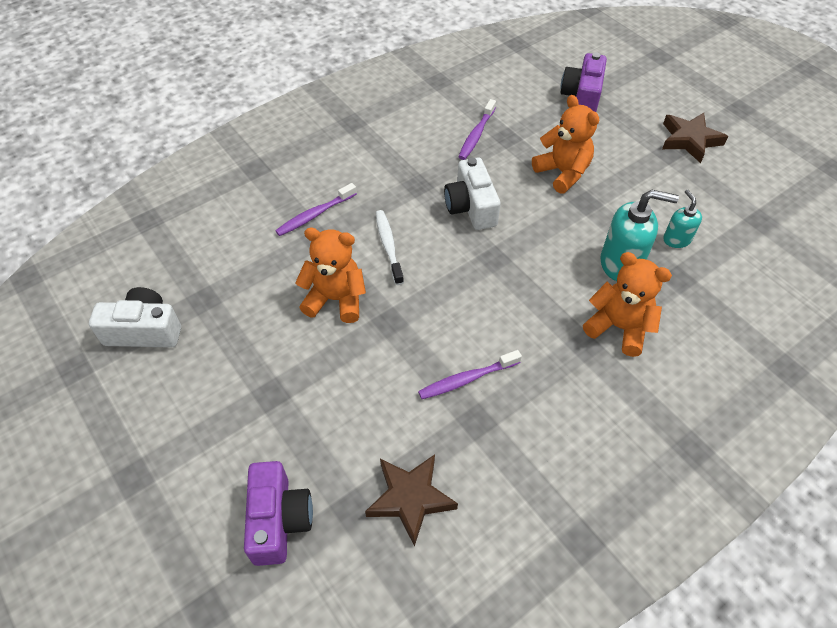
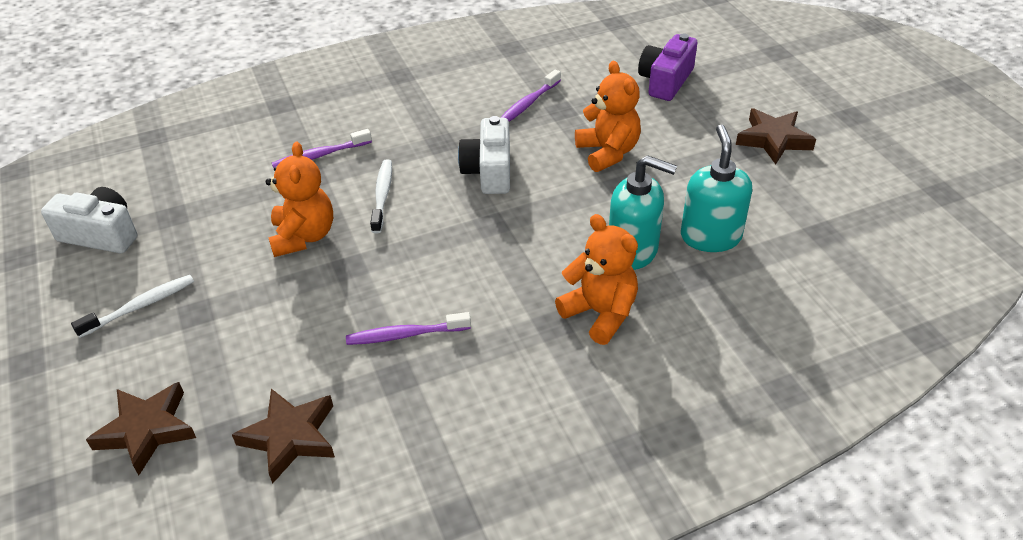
camera: 15 degrees right, 10 degrees down
(216, 397) = (140, 306): none -> white toothbrush
(279, 520) = (147, 430): purple camera -> brown star
(336, 299) = (303, 236): orange teddy bear -> orange teddy bear turned 60 degrees clockwise
(676, 239) = (710, 236): turquoise soap dispenser -> turquoise soap dispenser, size x1.74

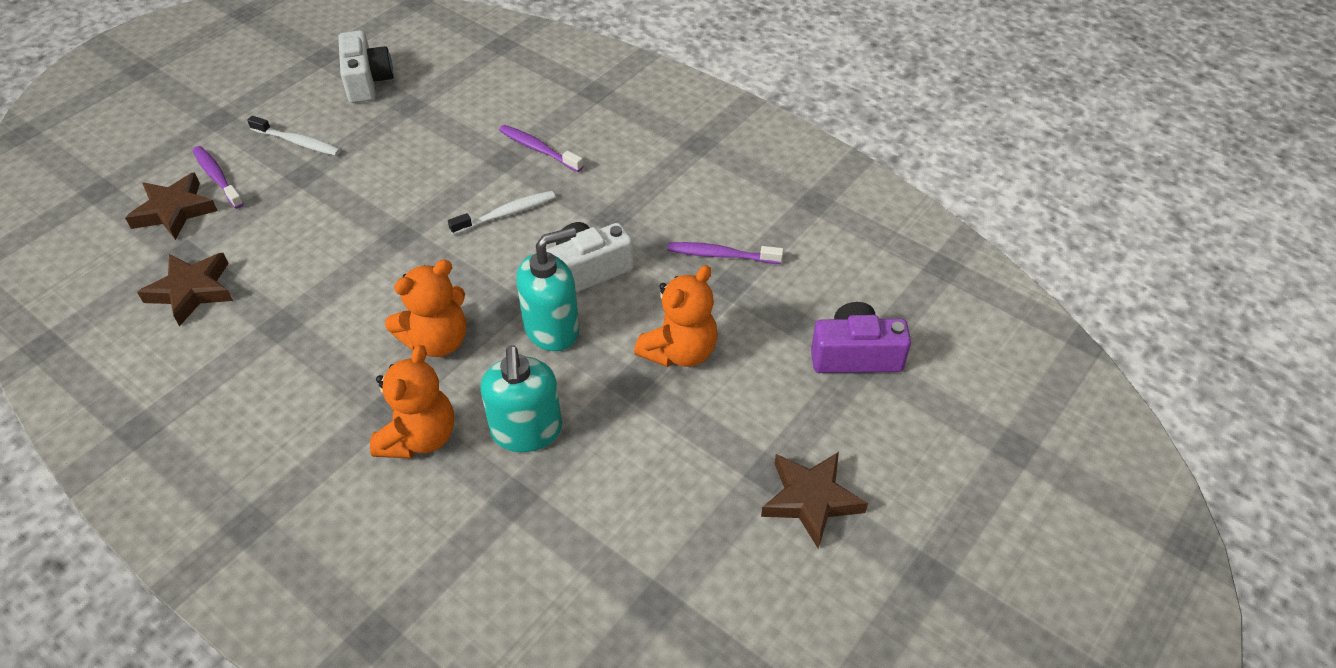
camera: 60 degrees right, 5 degrees up
(303, 236) = (423, 190): orange teddy bear -> orange teddy bear (437, 341)
(405, 335) = (331, 309): purple toothbrush -> purple toothbrush (217, 177)
(710, 236) = (587, 492): turquoise soap dispenser -> turquoise soap dispenser (552, 329)

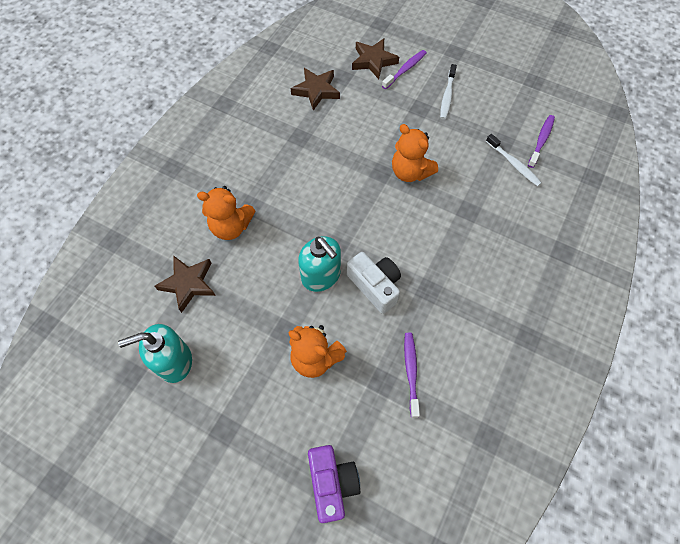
camera: 80 degrees right, 15 degrees up
(367, 81) = (518, 112): white camera -> none
(437, 341) = (301, 216): orange teddy bear -> orange teddy bear (410, 172)
(506, 214) = (415, 225): white toothbrush -> white toothbrush (513, 164)
(526, 431) = (241, 280): turquoise soap dispenser -> turquoise soap dispenser (174, 361)
(538, 149) = (485, 229): purple toothbrush -> purple toothbrush (541, 140)
(811, 500) = (205, 460): brown star -> brown star (188, 284)

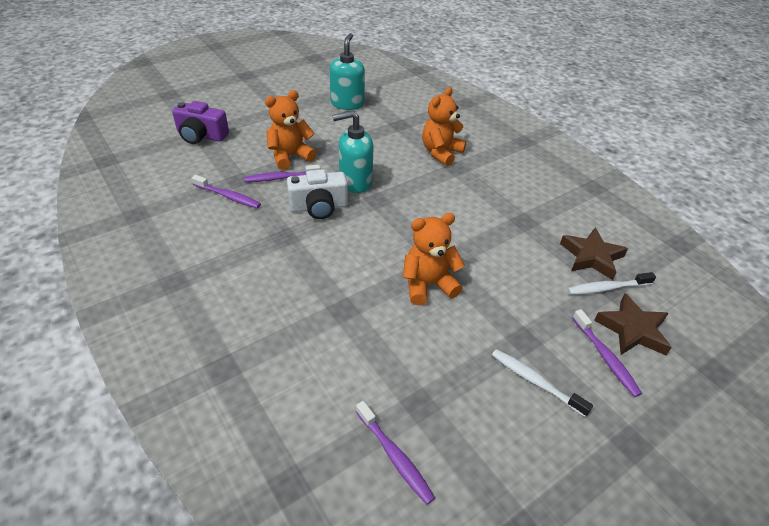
camera: 115 degrees right, 20 degrees down
(188, 284) = (403, 122): brown star -> none
(355, 344) = (280, 178): none -> purple toothbrush
(513, 164) = (376, 394): white toothbrush -> white toothbrush (607, 288)

